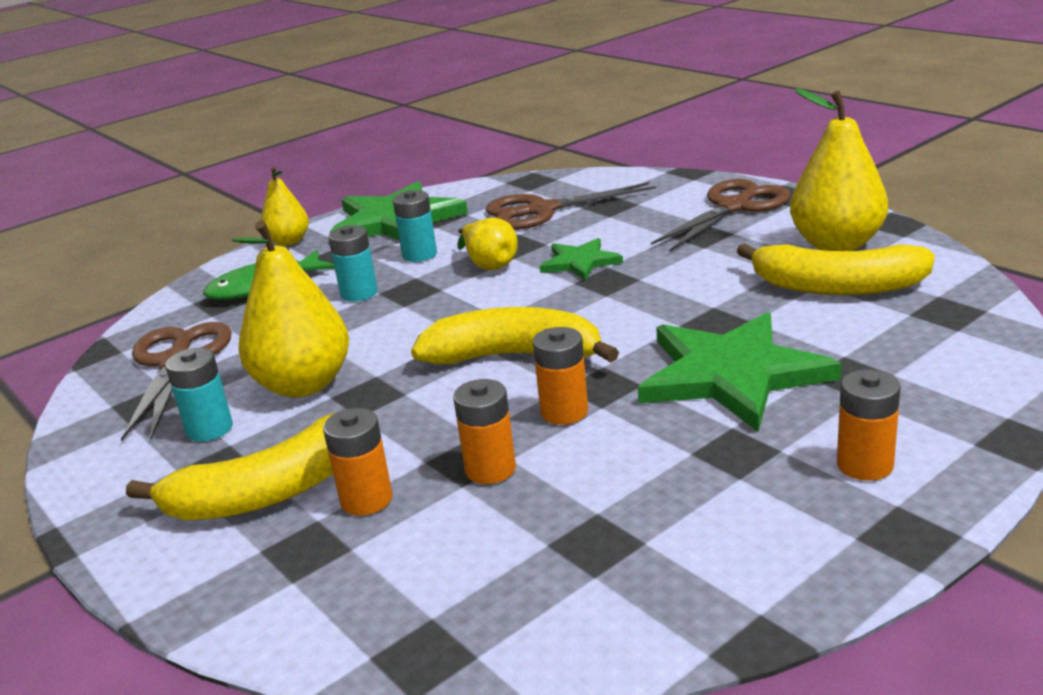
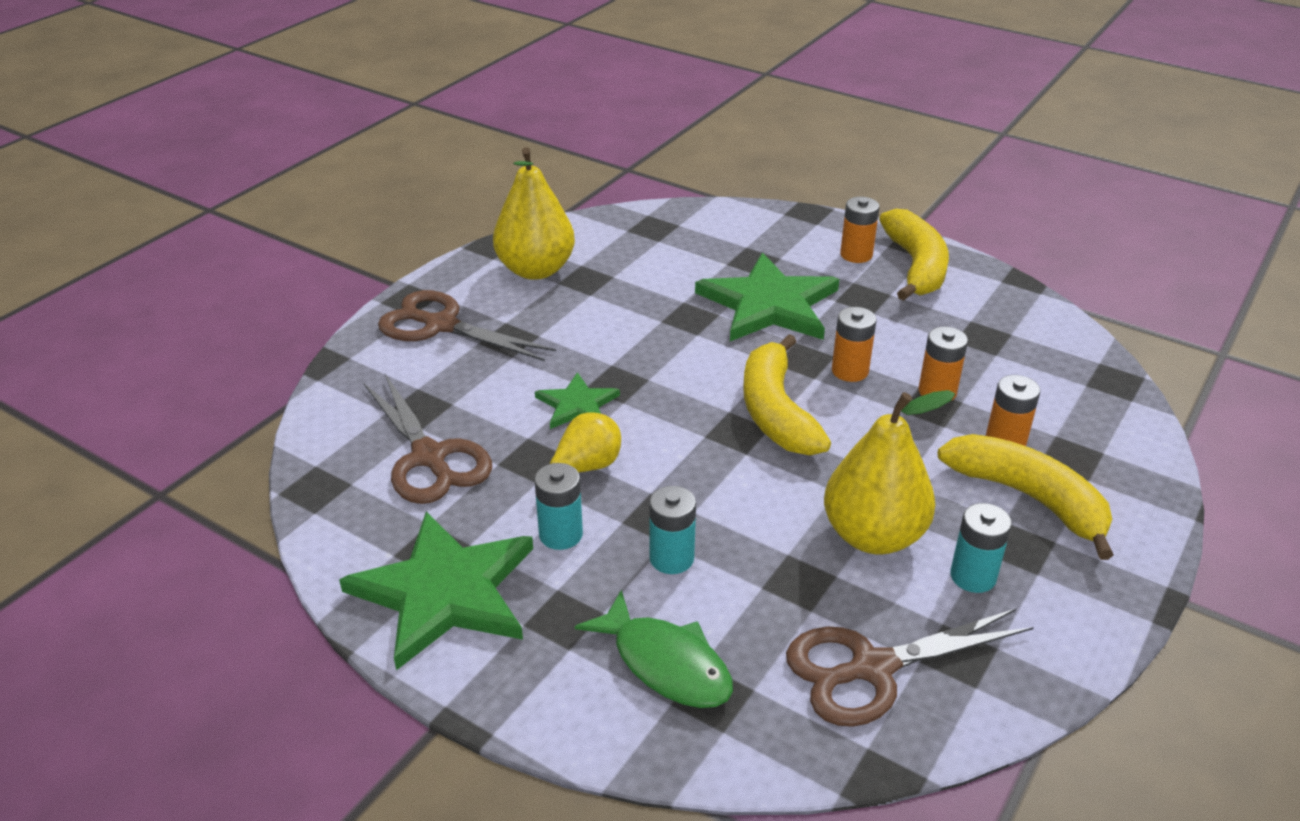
camera: 110 degrees left, 10 degrees up
(288, 241) = (515, 697): yellow pear -> none
(837, 287) = (618, 268): yellow banana -> yellow banana (915, 266)

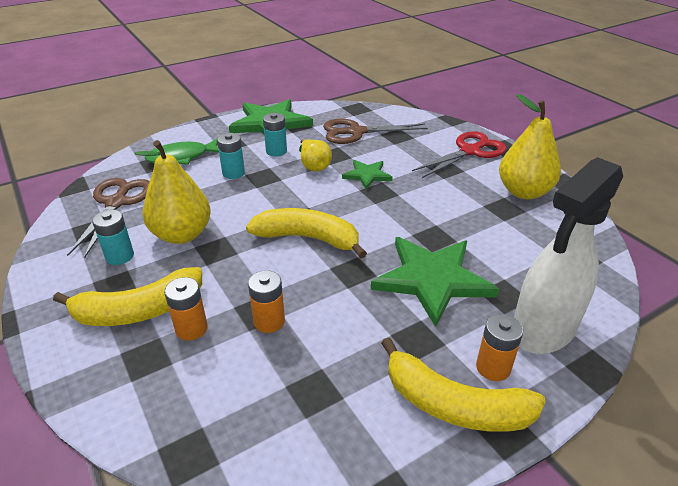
camera: 115 degrees right, 0 degrees up
(441, 325) = (470, 151): brown scissors -> red scissors
(784, 236) = (542, 330): none -> white spray bottle
(850, 371) = (325, 287): orange battery -> none

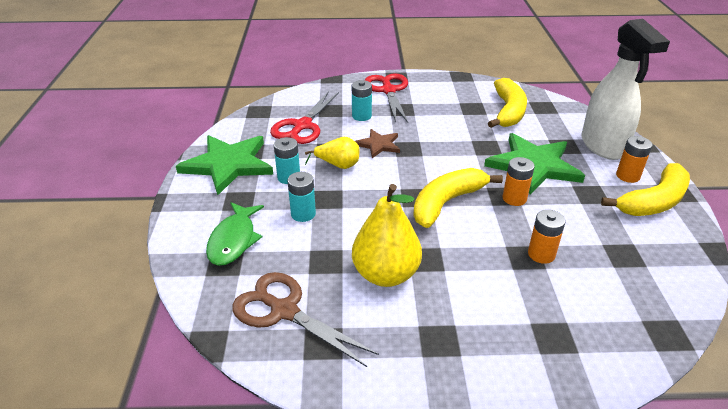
camera: 60 degrees left, 0 degrees up
(120, 256) = (391, 327): turquoise battery -> turquoise battery (361, 116)
(139, 310) = (488, 329): yellow banana -> yellow banana (508, 111)
(191, 328) = (529, 300): orange battery -> orange battery (514, 198)
(356, 132) = (302, 126): brown scissors -> red scissors
(367, 175) = (378, 145): green star -> brown star
(524, 192) = (460, 93): yellow pear -> none

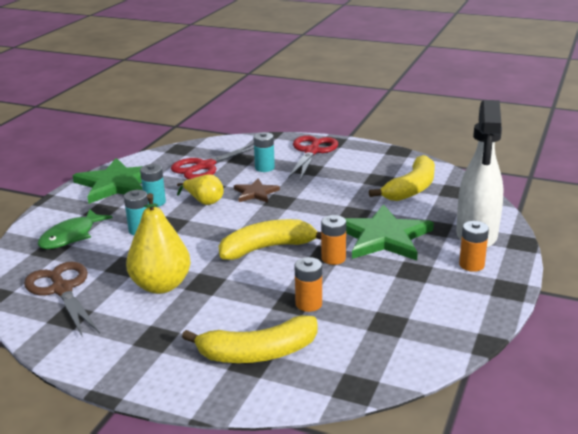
camera: 25 degrees right, 10 degrees down
(653, 201) = (472, 291): yellow banana -> yellow banana (258, 353)

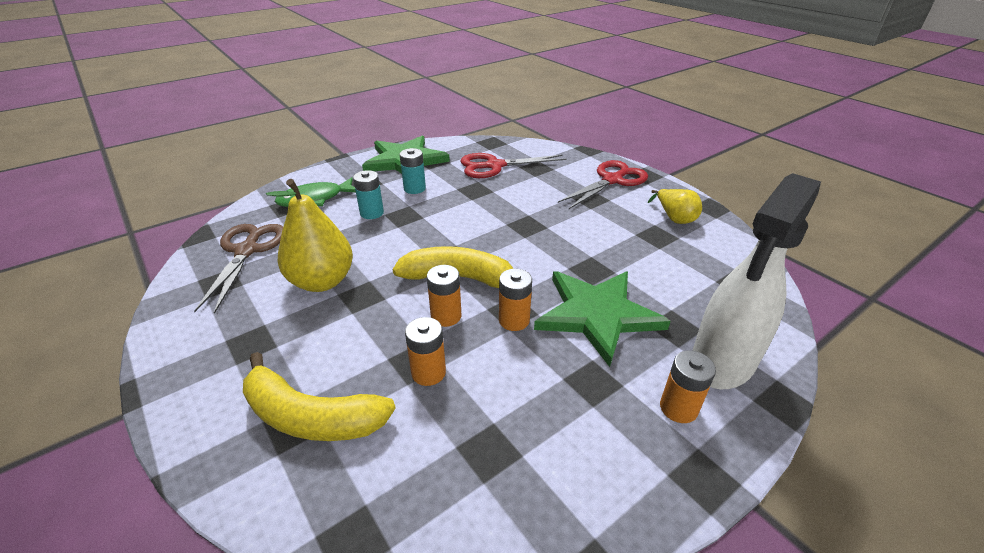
camera: 30 degrees right, 10 degrees up
(204, 201) = (456, 202): yellow pear -> yellow pear (674, 218)
(255, 193) = (512, 209): brown star -> none
(264, 168) = (547, 184): turquoise battery -> none
(284, 272) = (446, 316): none -> orange battery
(411, 188) = (687, 261): yellow banana -> none

